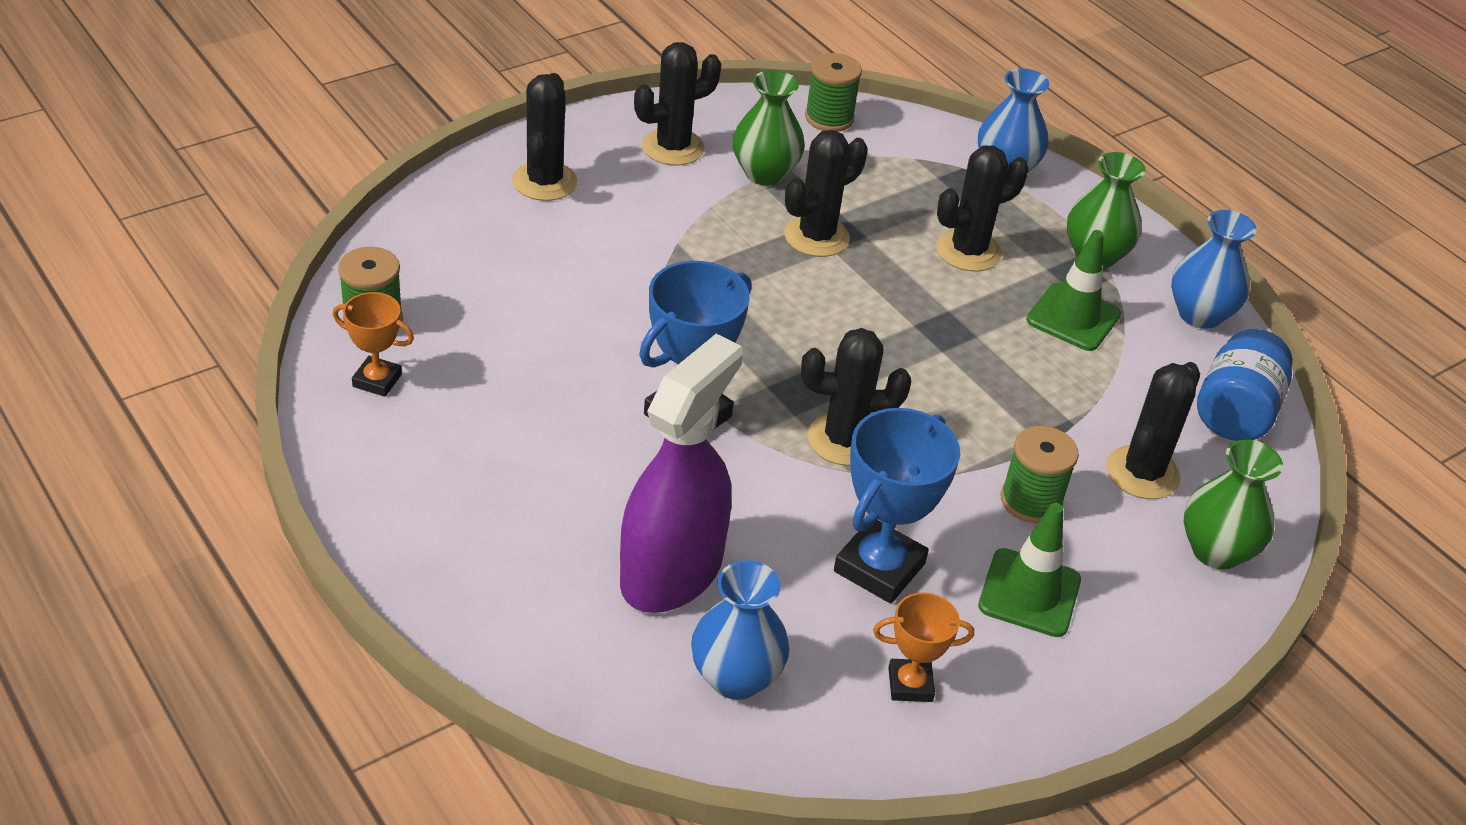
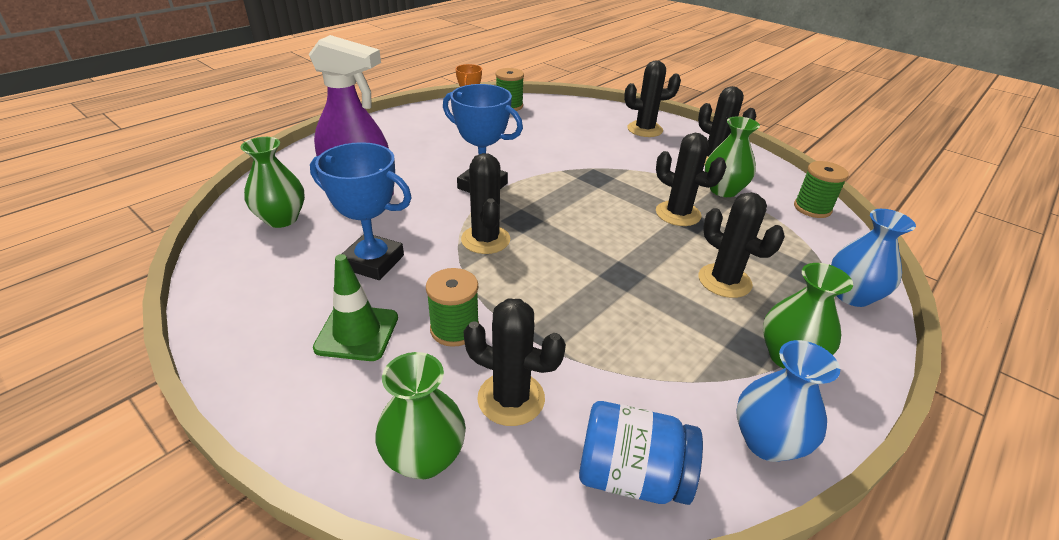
camera: 80 degrees right, 5 degrees down
(735, 678) = (281, 219): blue vase -> green vase
(910, 684) = (271, 281): orange trophy -> none
(1073, 317) = (690, 345): green traffic cone -> none

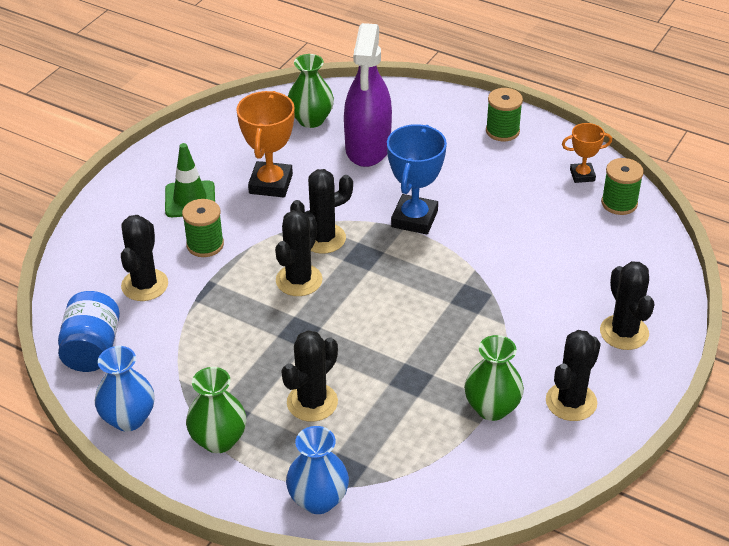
camera: 80 degrees right, 5 degrees up
(373, 262) = (271, 184): blue trophy -> orange trophy
(424, 458) = (93, 256): green vase -> none
(678, 214) = (421, 368): black cactus -> black cactus (299, 280)
(812, 208) = (483, 490): green spool -> green spool (502, 131)

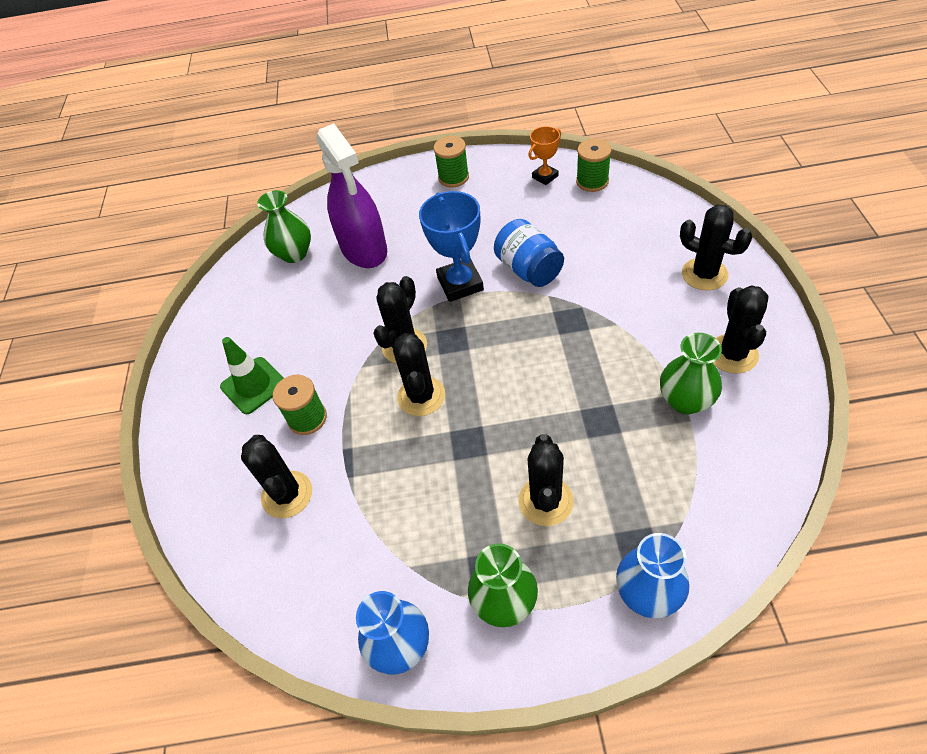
camera: 30 degrees left, 10 degrees up
(92, 349) = (295, 597): blue jar -> blue jar (529, 269)
(271, 184) = (313, 327): orange trophy -> none

